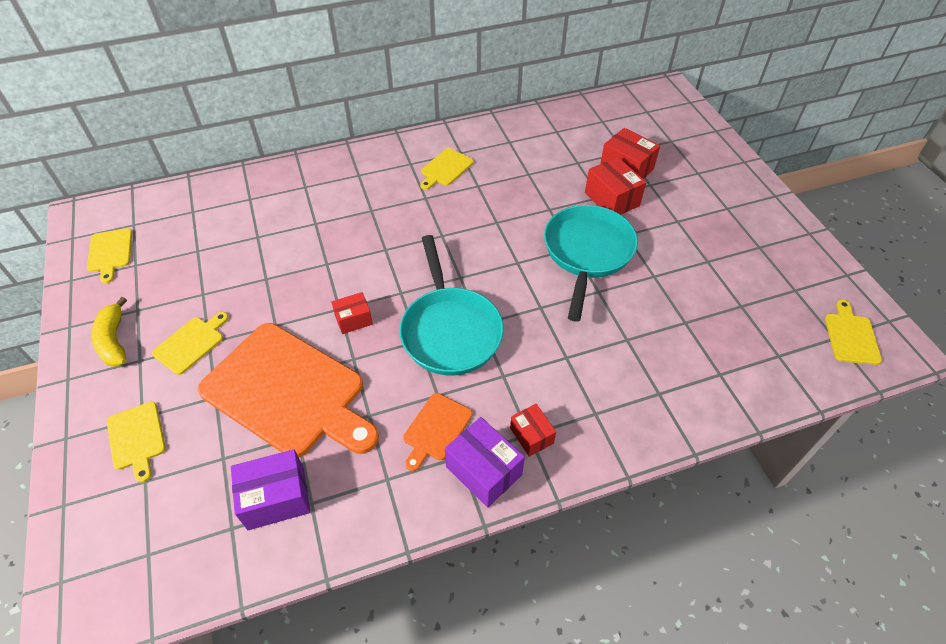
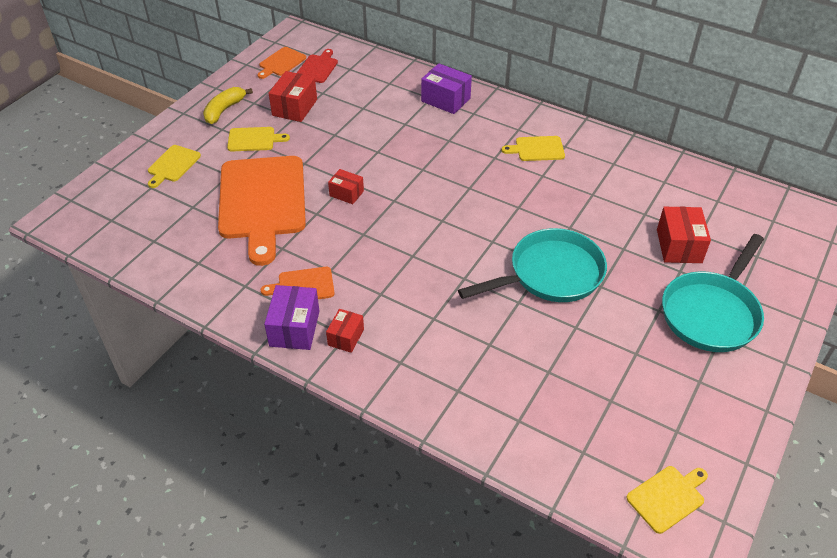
camera: 50 degrees right, 5 degrees down
(110, 252) = (281, 63): yellow cutting board -> orange cutting board
(158, 231) = (317, 68): none -> red cutting board
(276, 498) = (188, 246): purple box -> purple box (445, 100)
(450, 330) = (389, 244): turquoise pan -> turquoise pan (711, 313)
(612, 199) = (629, 256): red box -> red box (294, 107)

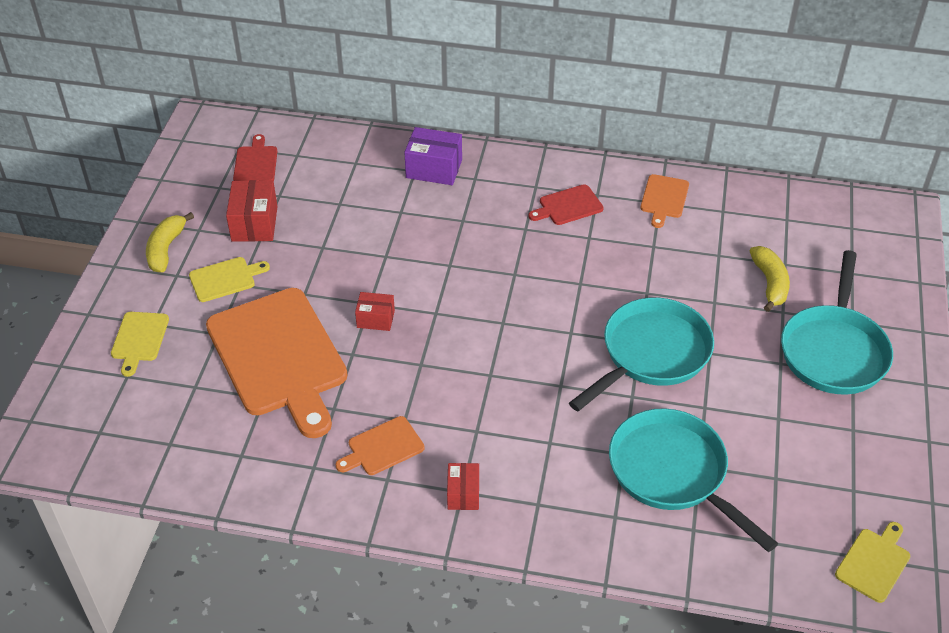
camera: 20 degrees left, 0 degrees up
(281, 63) = (205, 167): orange cutting board -> orange cutting board (664, 199)
(294, 328) = (399, 501): purple box -> none
(523, 370) = (673, 473): none -> turquoise pan
(537, 149) = (568, 206): yellow cutting board -> red cutting board
(679, 246) = (769, 283): red box -> yellow banana

